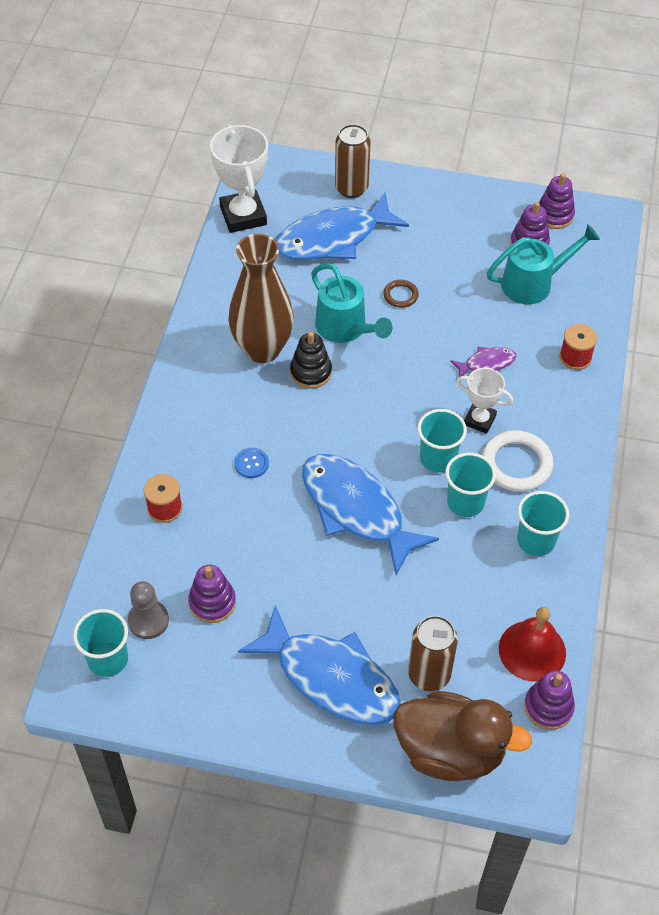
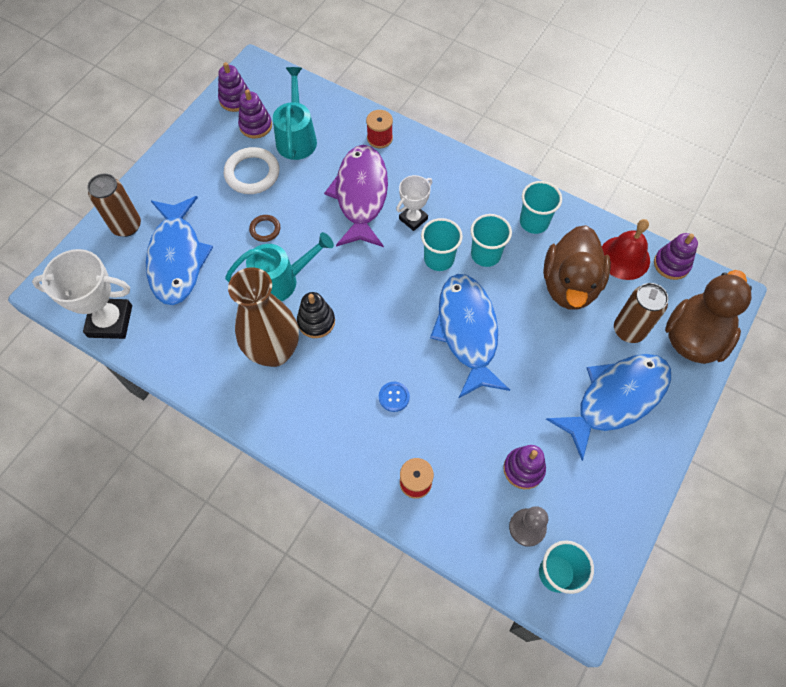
camera: 70 degrees left, 10 degrees up
(356, 509) = (467, 331): blue fish -> blue fish turned 105 degrees clockwise
(464, 598) = (570, 285): none -> brown duck
(486, 363) = (361, 195): purple fish -> purple fish, size x2.20
(516, 464) = (462, 210): white ring -> white ring (252, 173)

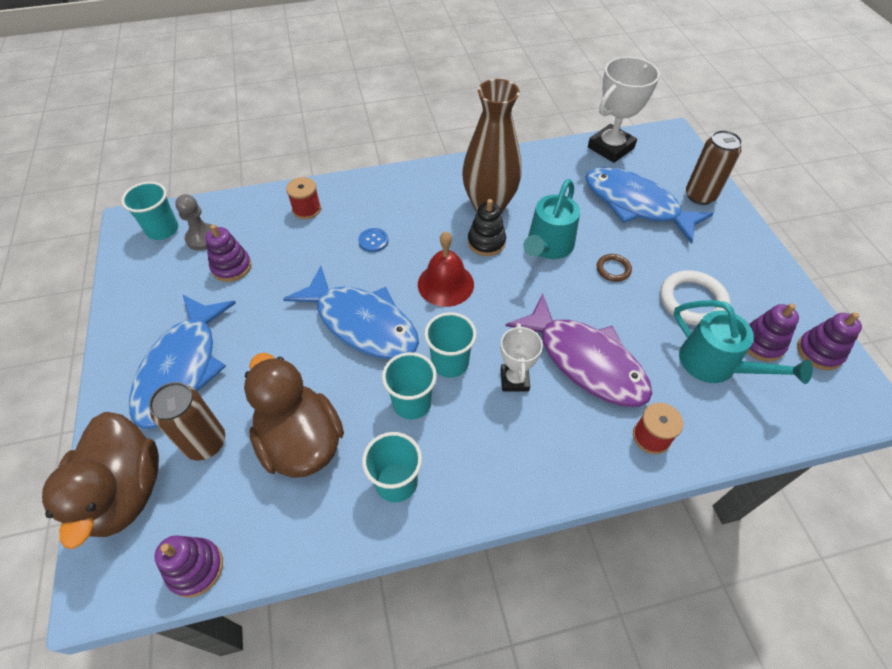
camera: 135 degrees right, 10 degrees down
(624, 257) = (260, 527): red bell -> red bell (445, 284)

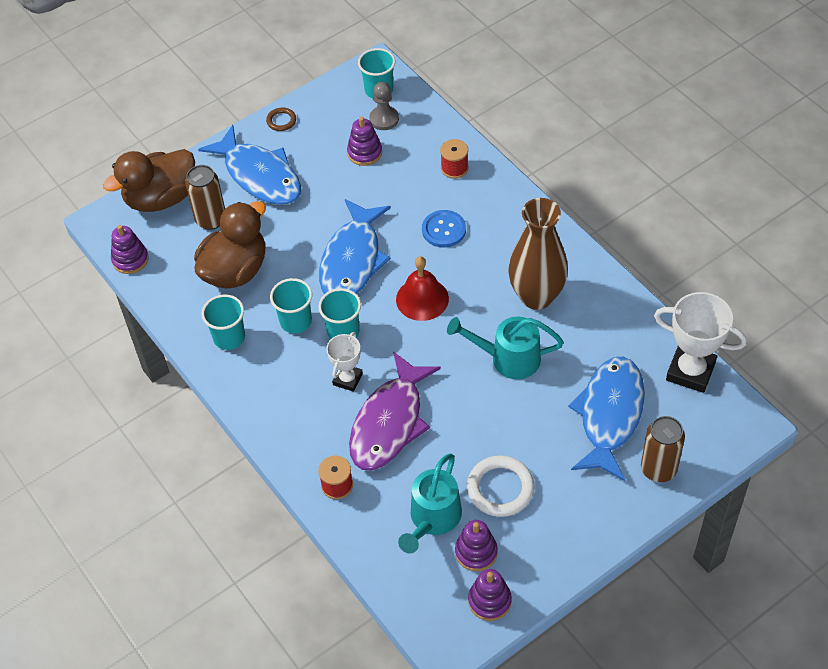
camera: 70 degrees right, 0 degrees up
(182, 369) = (260, 175): blue fish -> blue fish turned 120 degrees counterclockwise
(373, 241) = (444, 230): blue button -> blue button, size x1.54
(486, 242) = (487, 310): black stacking toy -> none
(514, 380) = (347, 379): white trophy -> white trophy turned 45 degrees counterclockwise
(613, 269) = (507, 417): brown ring -> brown ring (281, 121)

